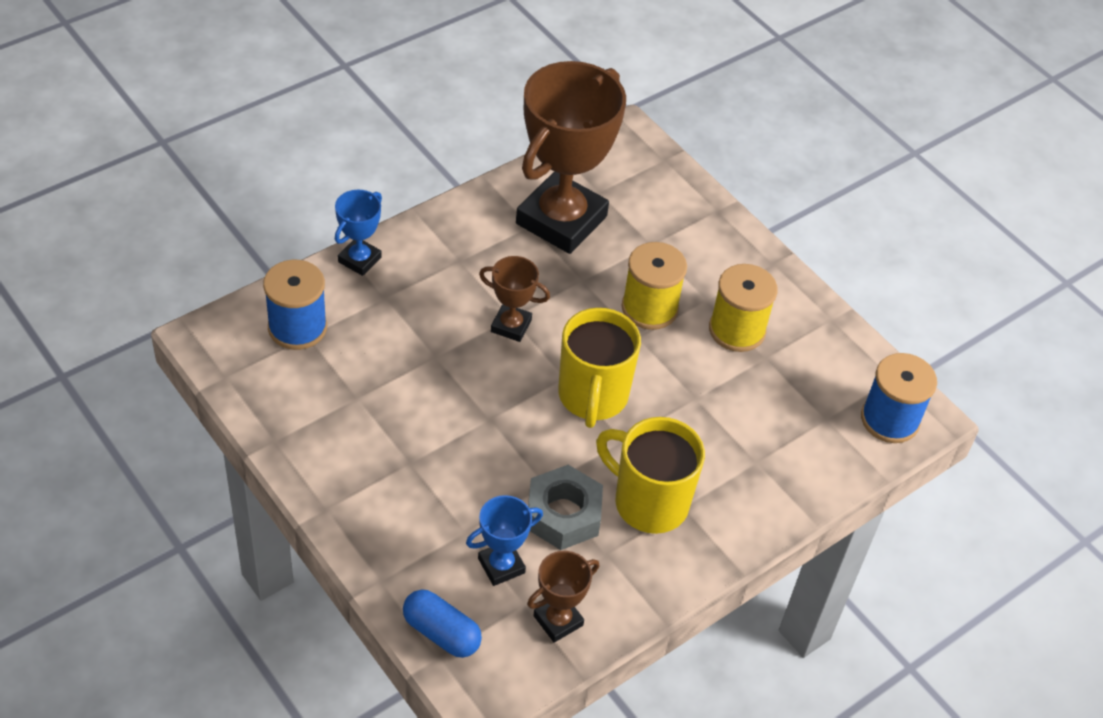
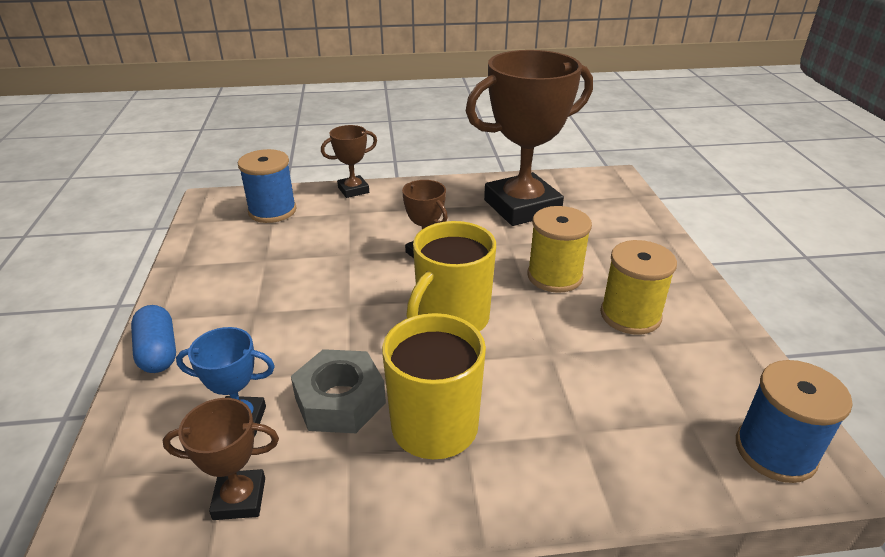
camera: 35 degrees right, 15 degrees down
(359, 260) = (353, 190): blue trophy -> brown trophy
(441, 633) = (126, 456): blue capsule -> blue capsule (158, 352)

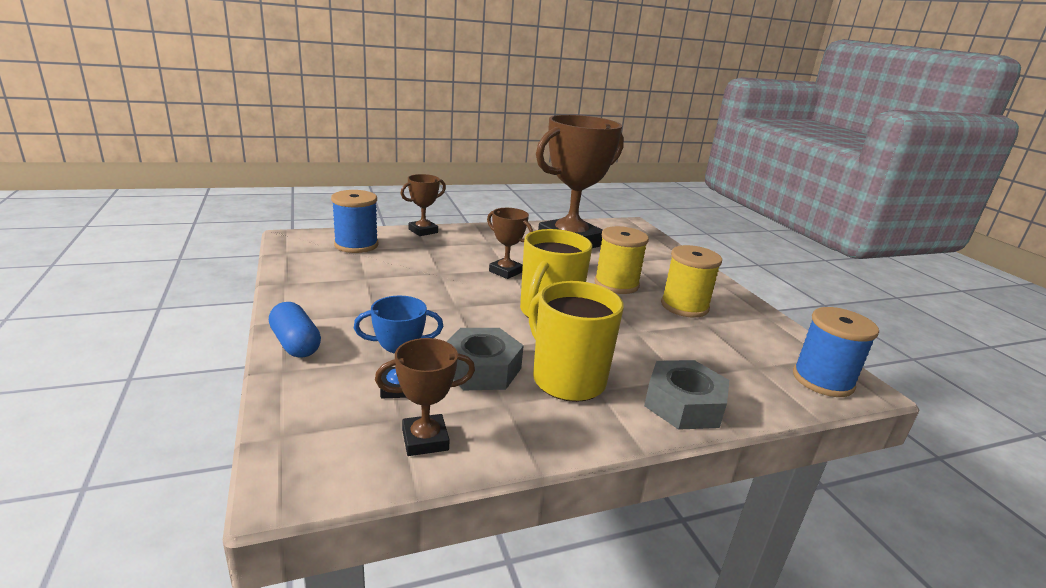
camera: 15 degrees left, 10 degrees down
(563, 475) = (683, 404): none -> grey nut

